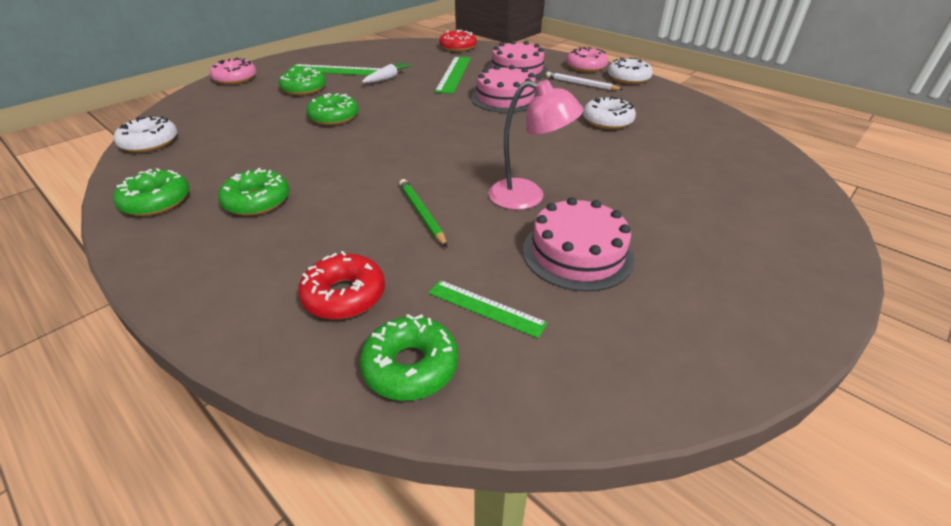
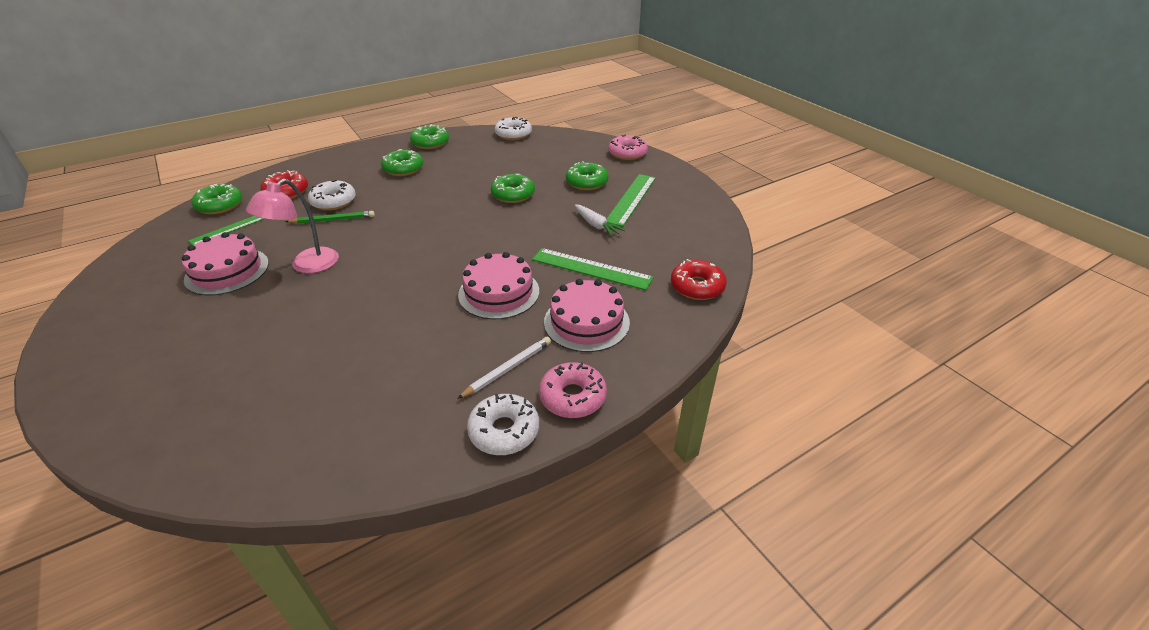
camera: 105 degrees right, 0 degrees up
(607, 121) = (389, 354): white donut -> white donut (333, 202)

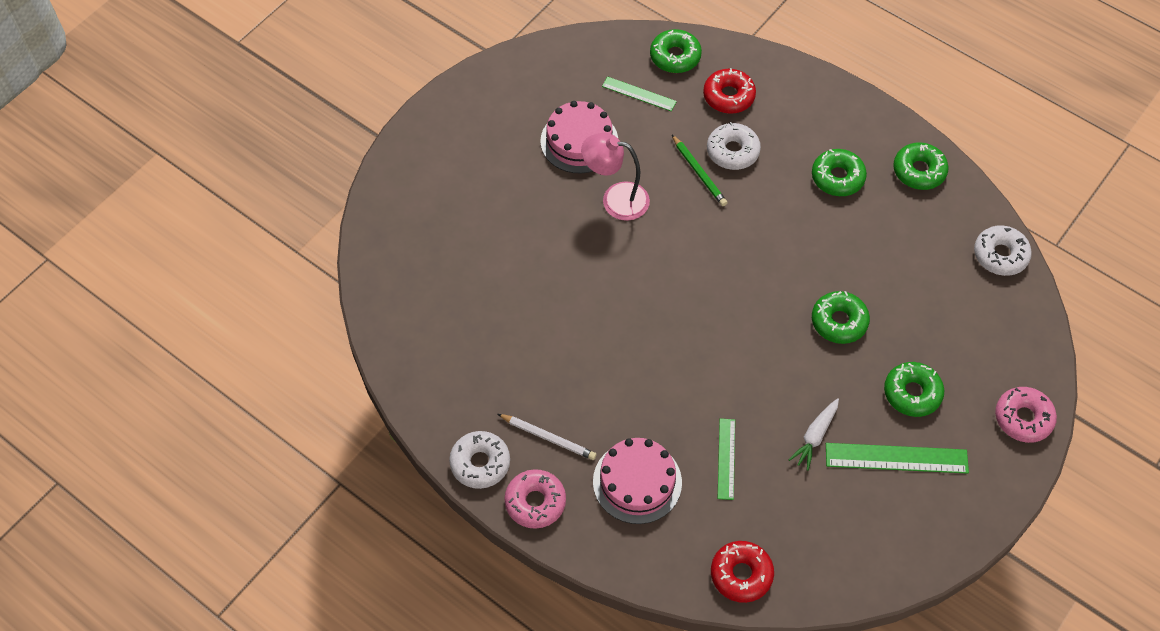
camera: 70 degrees right, 20 degrees up
(499, 292) = (648, 386): pink cake -> none
(591, 269) = (726, 458): green ruler -> green ruler, size x0.62

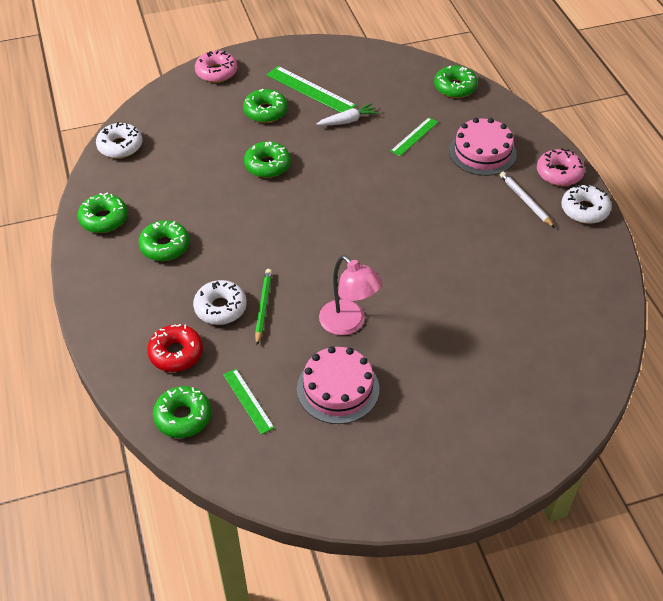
camera: 145 degrees left, 10 degrees down
(741, 574) = (455, 87): red donut -> green donut

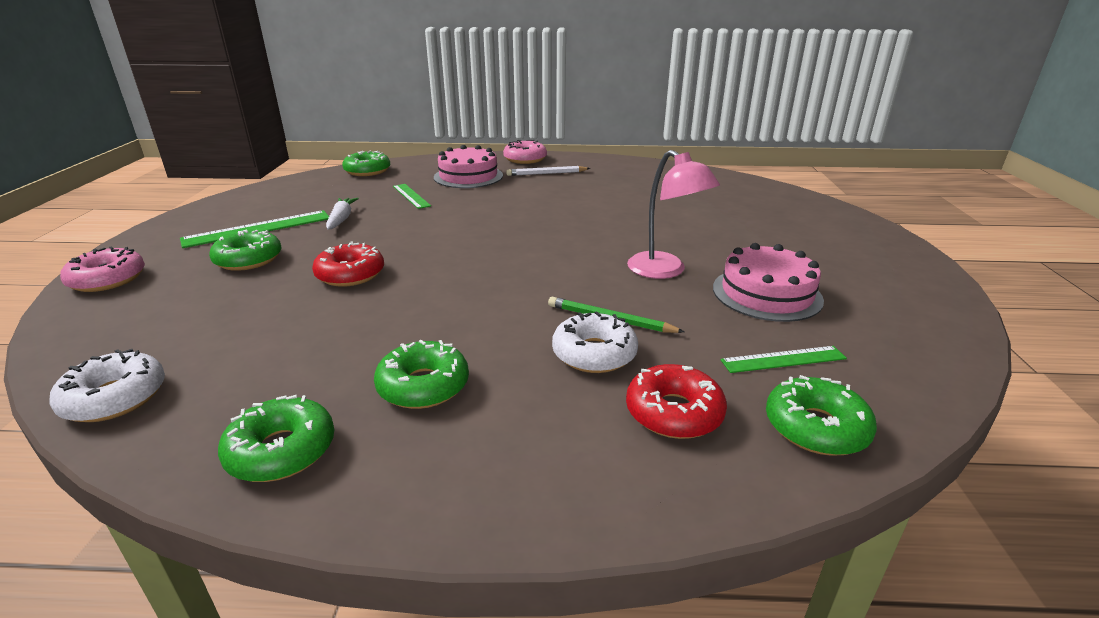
camera: 70 degrees left, 20 degrees down
(267, 165) = (350, 274): green donut -> red donut
(348, 324) = (665, 271): pink lamp -> pink lamp turned 75 degrees clockwise
(584, 210) = (575, 159): white donut -> none

